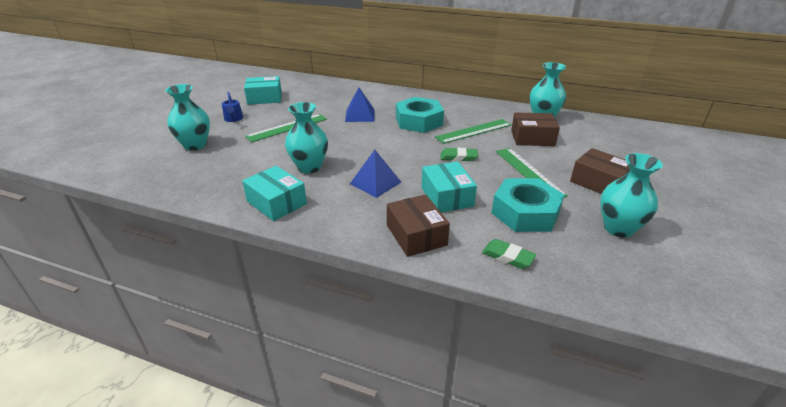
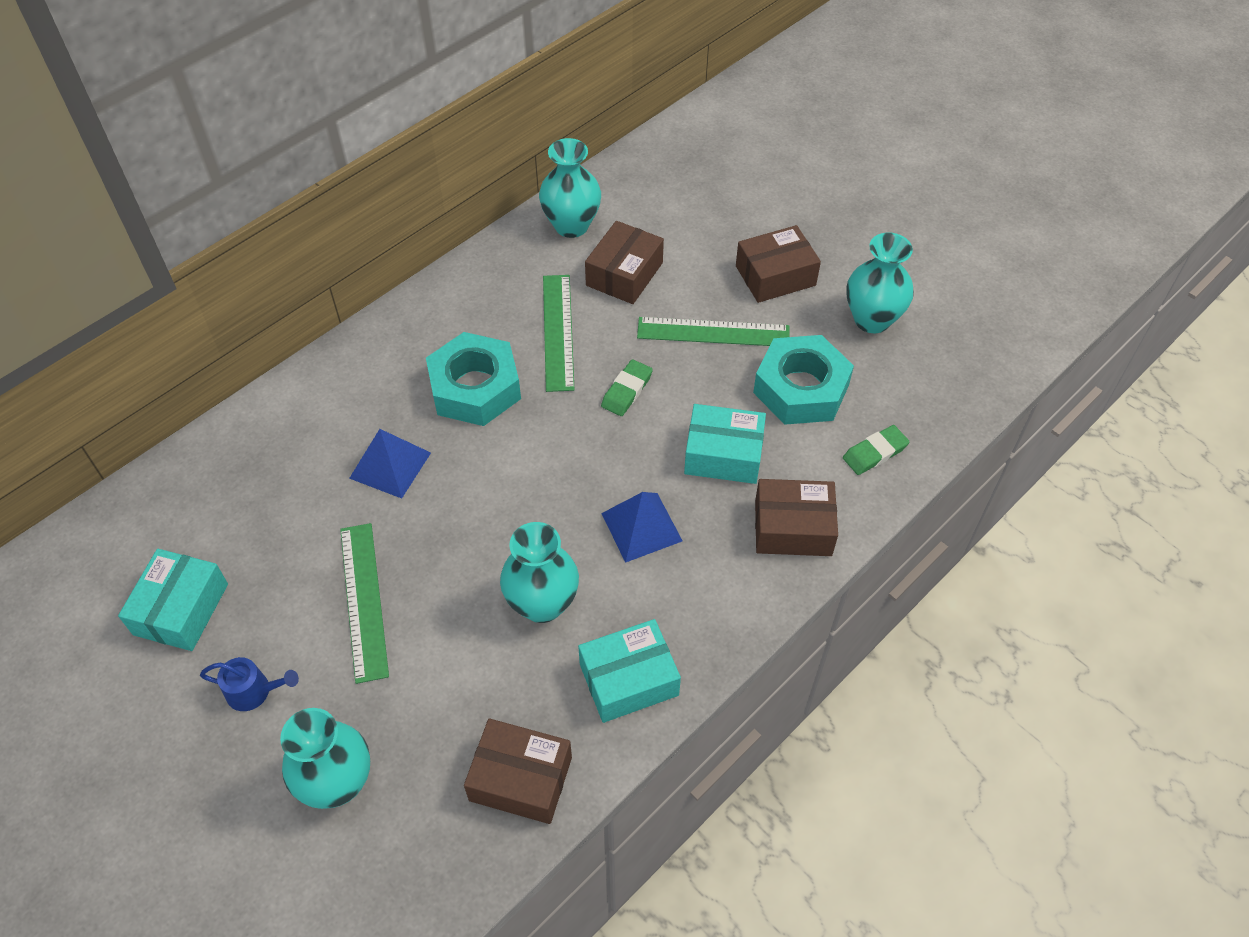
camera: 65 degrees left, 20 degrees up
(207, 186) = (521, 778): none -> brown box

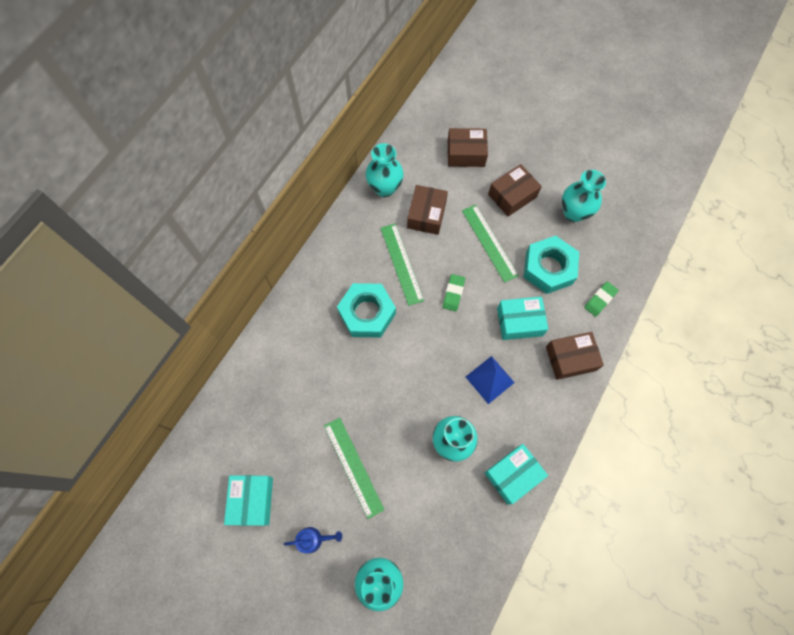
camera: 15 degrees left, 15 degrees up
(390, 465) = (336, 377): blue pyramid -> none
(521, 778) = (476, 549): brown box -> brown box (466, 153)
(713, 332) = (489, 243): green ruler -> green ruler turned 75 degrees clockwise

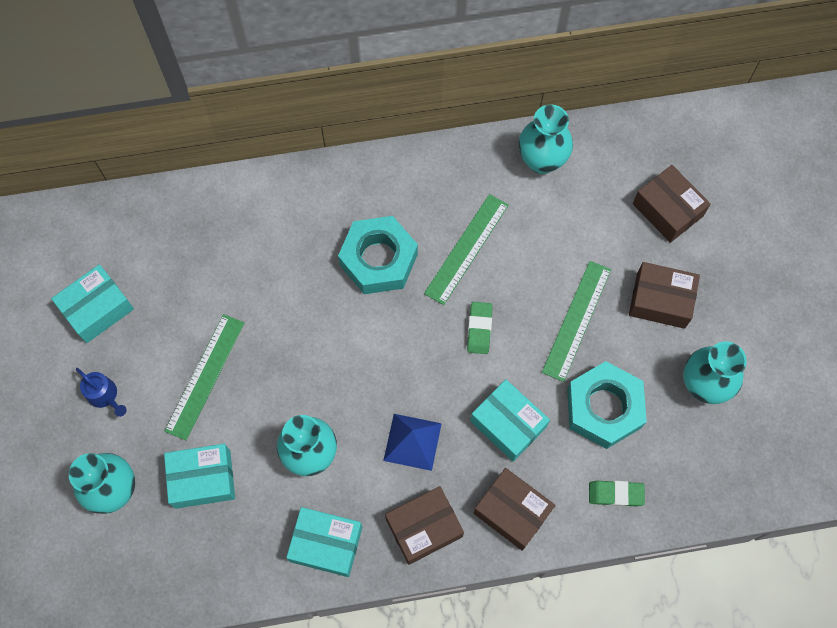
camera: 50 degrees right, 0 degrees up
(416, 518) = (202, 479): none -> turquoise box
(426, 215) = (549, 228): brown box -> brown box (424, 528)
(453, 293) = (479, 329): green eraser -> green eraser turned 60 degrees counterclockwise

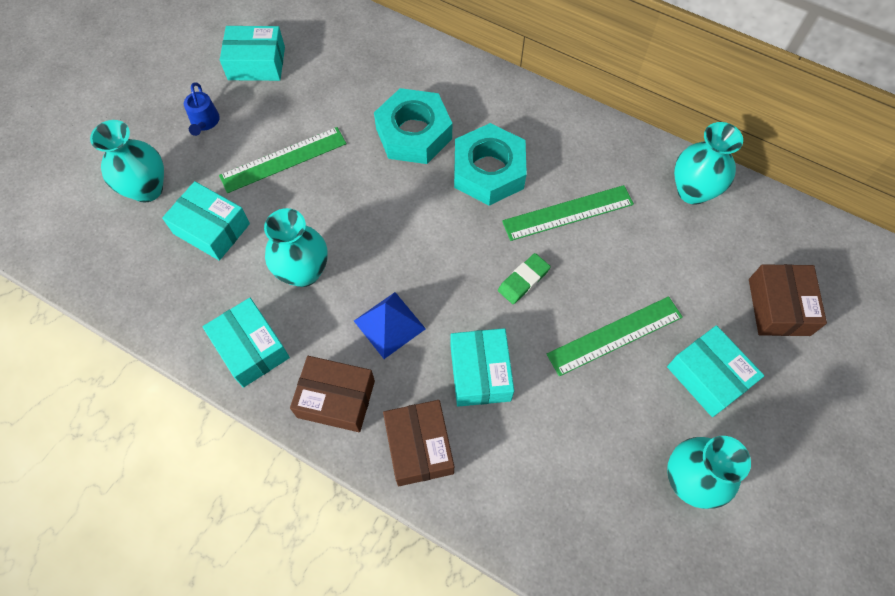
camera: 40 degrees right, 5 degrees down
(604, 408) = (576, 426): turquoise nut -> turquoise nut (414, 133)
(615, 494) = (523, 508): green eraser -> none
(660, 300) = (708, 376): brown box -> turquoise box

